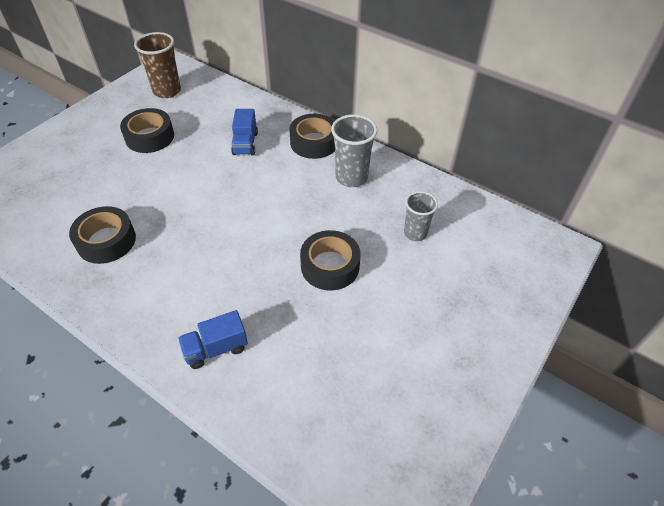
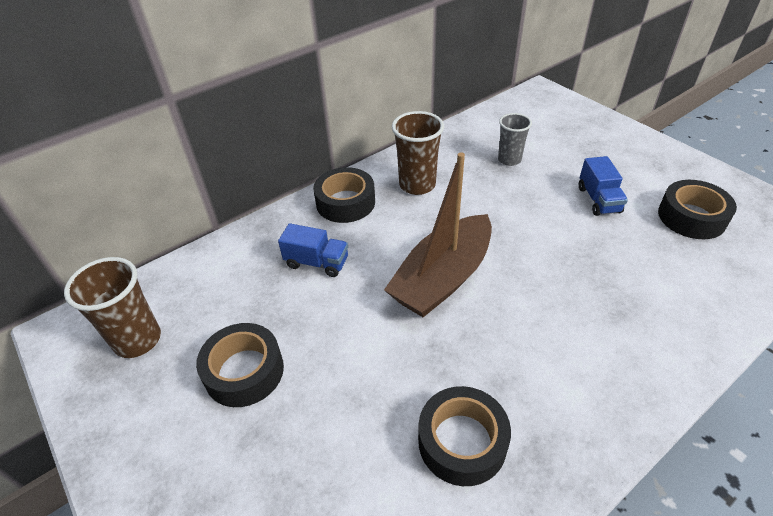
camera: 70 degrees left, 5 degrees down
(216, 348) = (653, 329): blue truck -> blue truck (598, 200)
(245, 210) = (442, 278): none -> brown boat
(330, 266) = (543, 222): black tape -> black tape (691, 217)
(351, 177) = (417, 185): grey cup -> brown cup

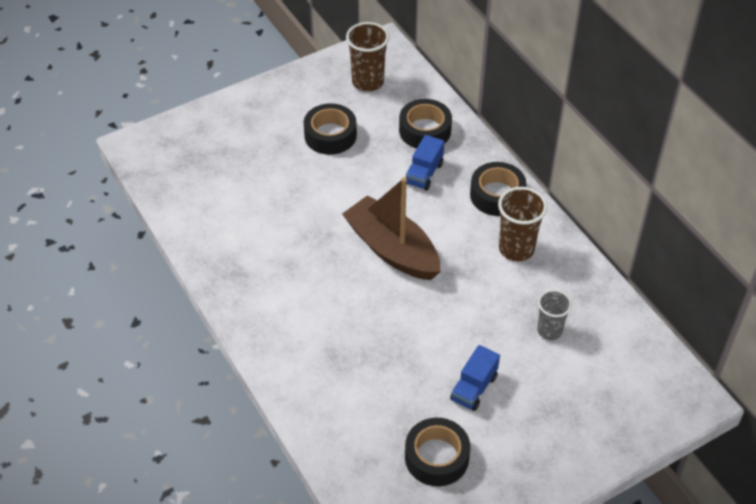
camera: 95 degrees right, 5 degrees up
(462, 441) = (253, 238): black tape -> black tape (425, 130)
(598, 200) = (474, 388): blue truck -> blue truck turned 60 degrees counterclockwise

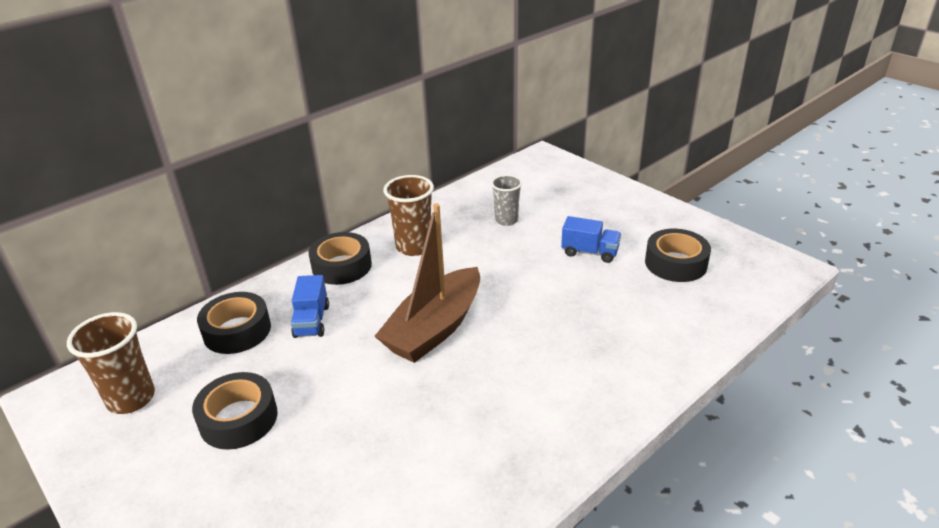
camera: 100 degrees left, 15 degrees down
(424, 173) = (312, 321): blue truck -> blue truck turned 75 degrees clockwise

